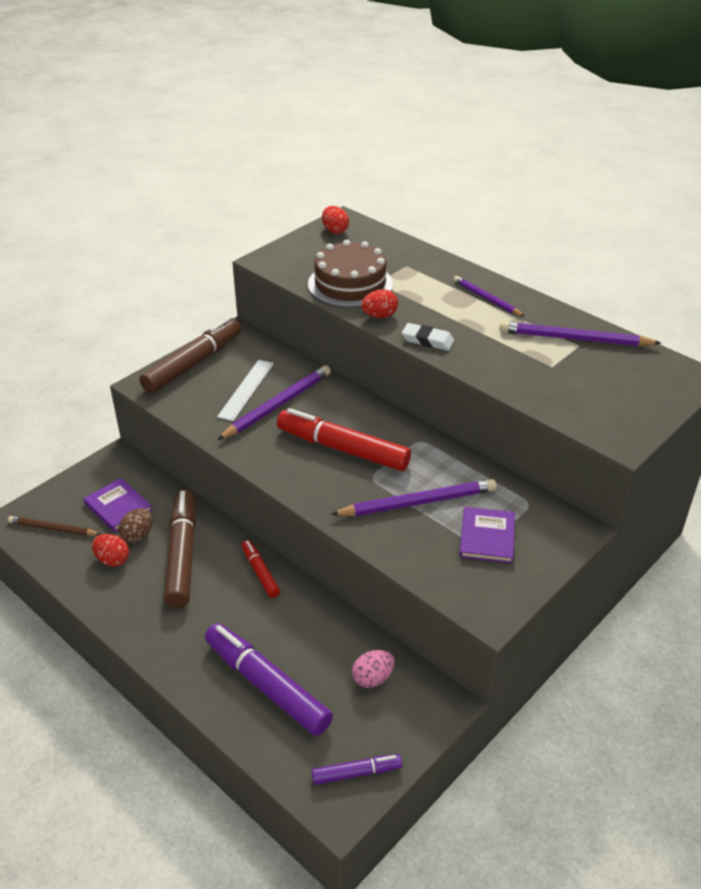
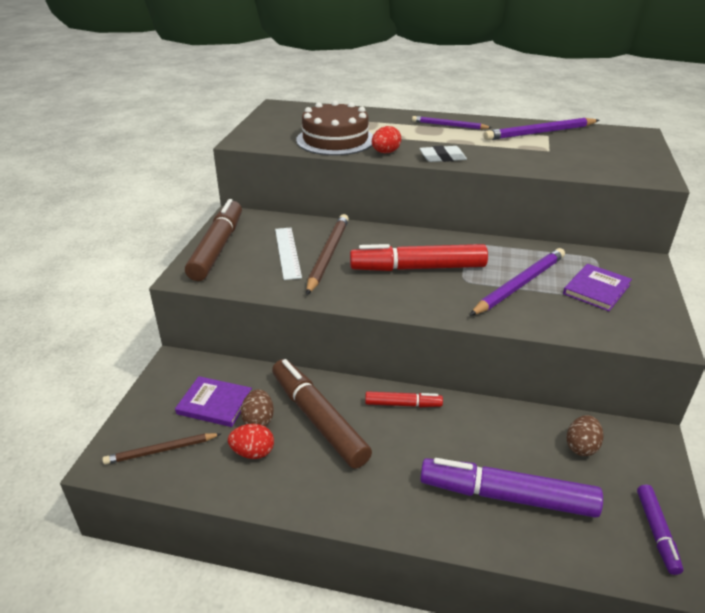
camera: 30 degrees left, 5 degrees down
(260, 572) = (403, 404): red marker -> red marker turned 150 degrees clockwise
(277, 405) = (328, 255): purple pencil -> brown pencil
(335, 230) = (279, 113): red egg -> none
(356, 773) = (656, 532): purple marker -> purple marker turned 135 degrees clockwise
(373, 678) = (581, 447): pink egg -> brown egg
(487, 537) = (596, 289): purple book -> purple book turned 60 degrees clockwise

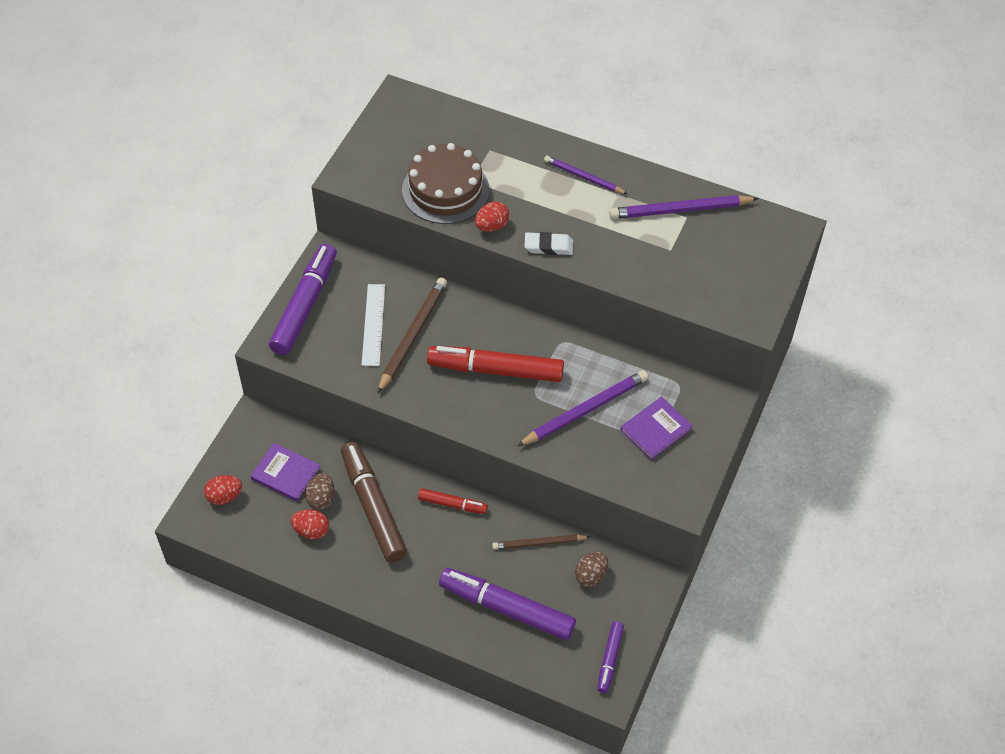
camera: 10 degrees right, 20 degrees up
(146, 434) = (224, 496): none -> red egg
(161, 450) = (236, 515): brown pencil -> brown pencil (539, 543)
(217, 248) = (305, 305): brown marker -> purple marker

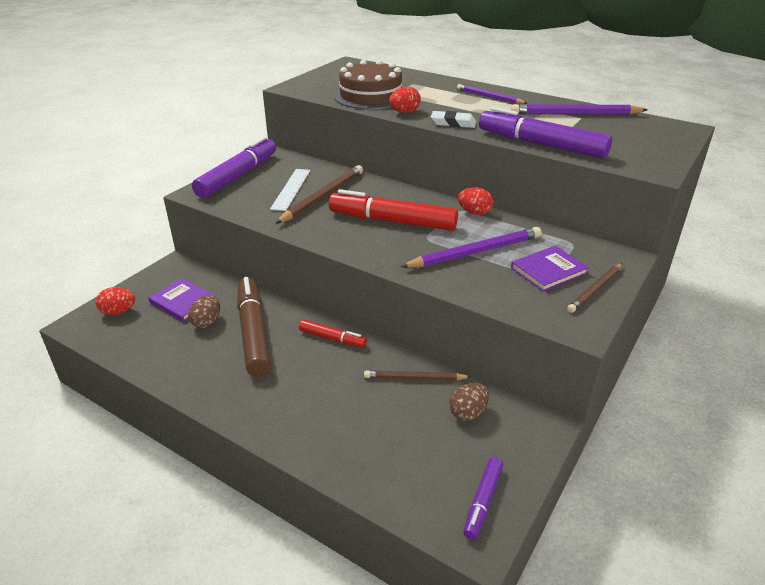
camera: 10 degrees right, 20 degrees down
(311, 531) = (185, 344): red egg -> red egg (474, 212)
(506, 608) = (366, 433): purple marker -> purple marker (541, 144)
(698, 451) = (595, 289): none -> brown pencil

